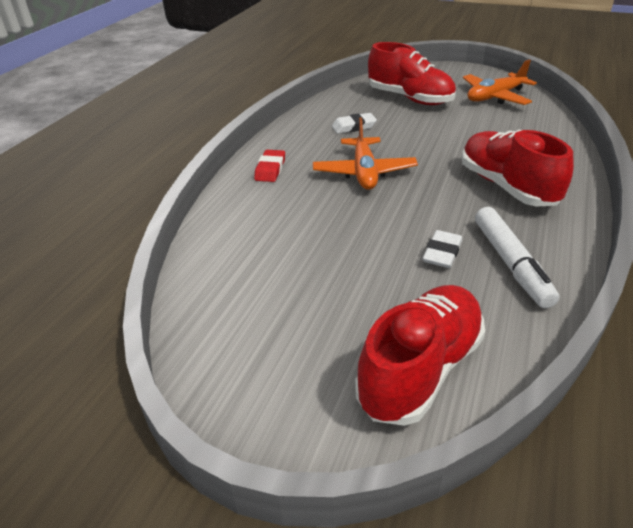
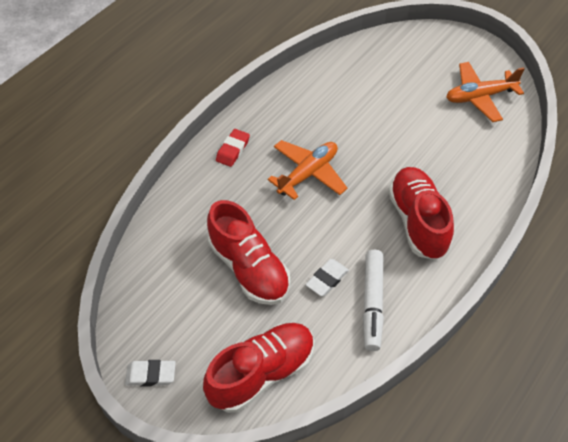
camera: 15 degrees right, 15 degrees up
(354, 127) = (325, 110): white eraser -> white eraser (151, 375)
(364, 172) = (308, 174): orange plane -> orange plane turned 150 degrees counterclockwise
(410, 98) = (396, 80): red shoe -> red shoe (249, 268)

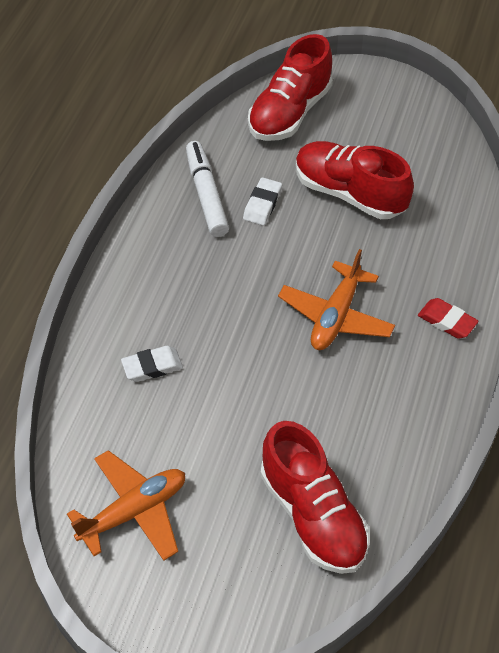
camera: 160 degrees right, 0 degrees up
(151, 375) = (388, 87): white eraser -> white eraser (152, 366)
(233, 150) = (447, 321): red eraser -> red eraser turned 60 degrees counterclockwise
(418, 221) = (180, 293): red shoe -> red shoe (313, 515)

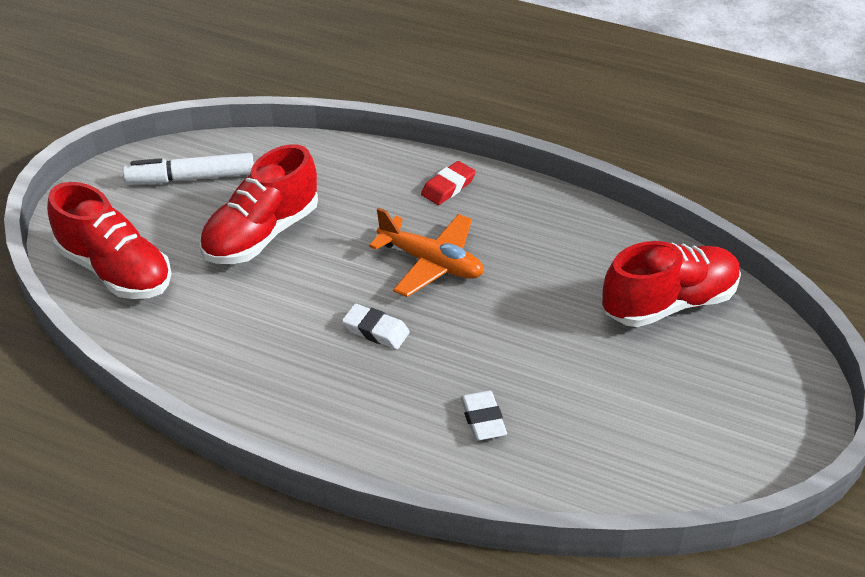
camera: 85 degrees left, 10 degrees down
(134, 511) = (672, 443): orange plane -> none
(206, 195) = (228, 355): white marker -> white marker (191, 178)
(262, 204) = (258, 307): white eraser -> white eraser (376, 330)

